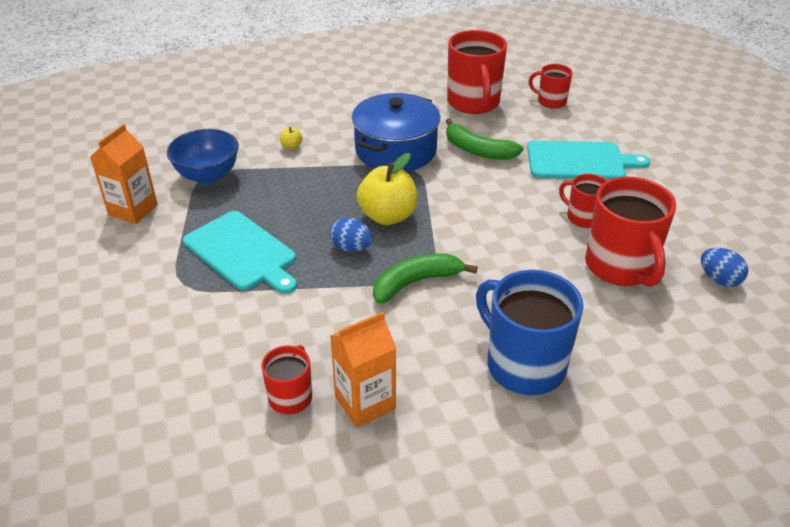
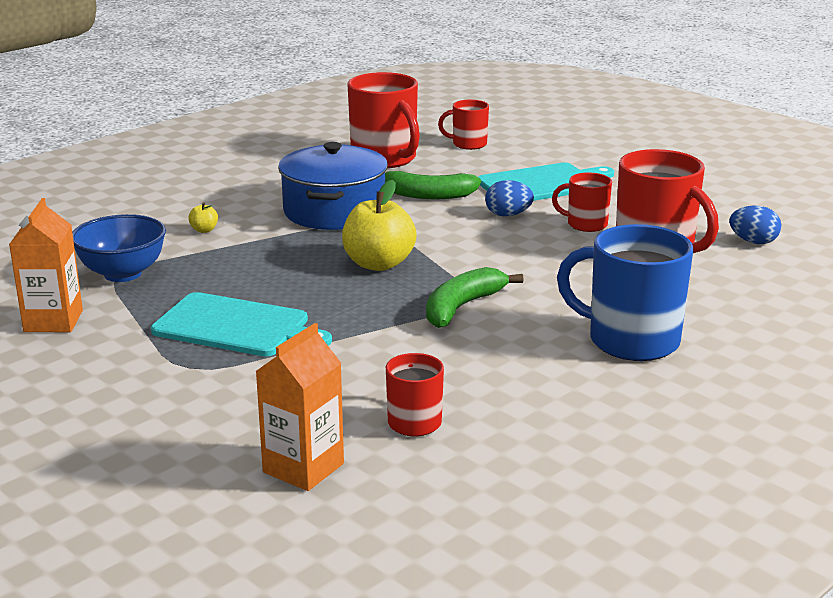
camera: 25 degrees left, 15 degrees down
(351, 248) = (363, 296): blue egg -> blue egg (508, 215)
(365, 403) = (499, 406): orange carton -> orange carton (303, 468)

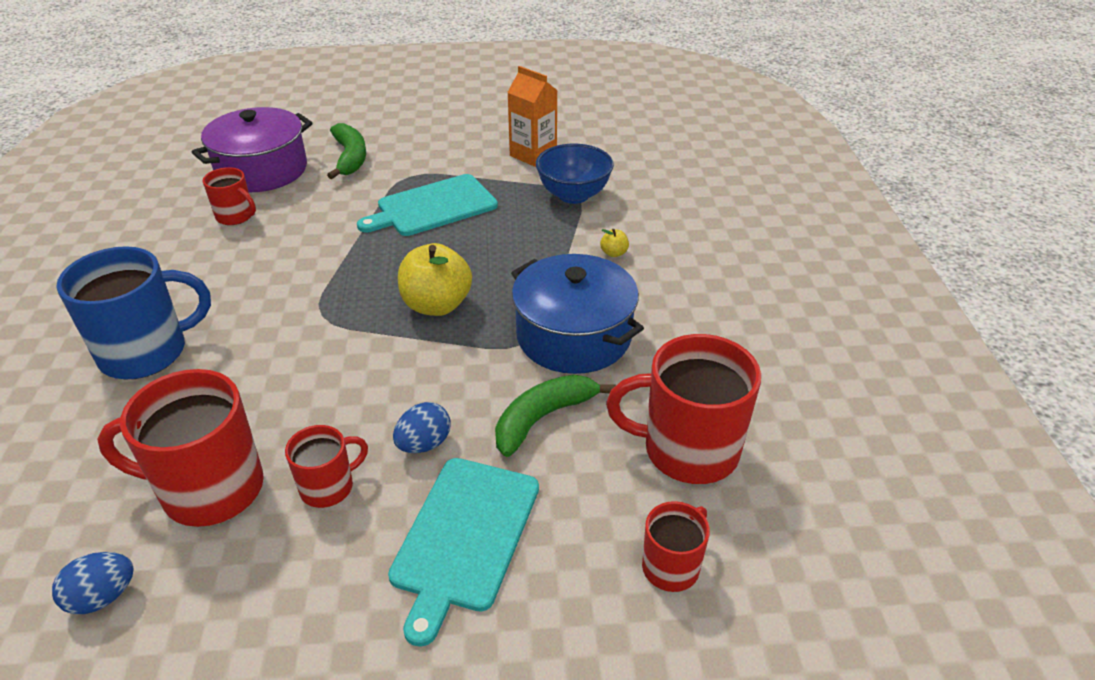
camera: 130 degrees right, 15 degrees up
(303, 468) = (262, 170): orange carton -> purple pot
(462, 307) = (314, 305): green banana -> green banana (350, 158)

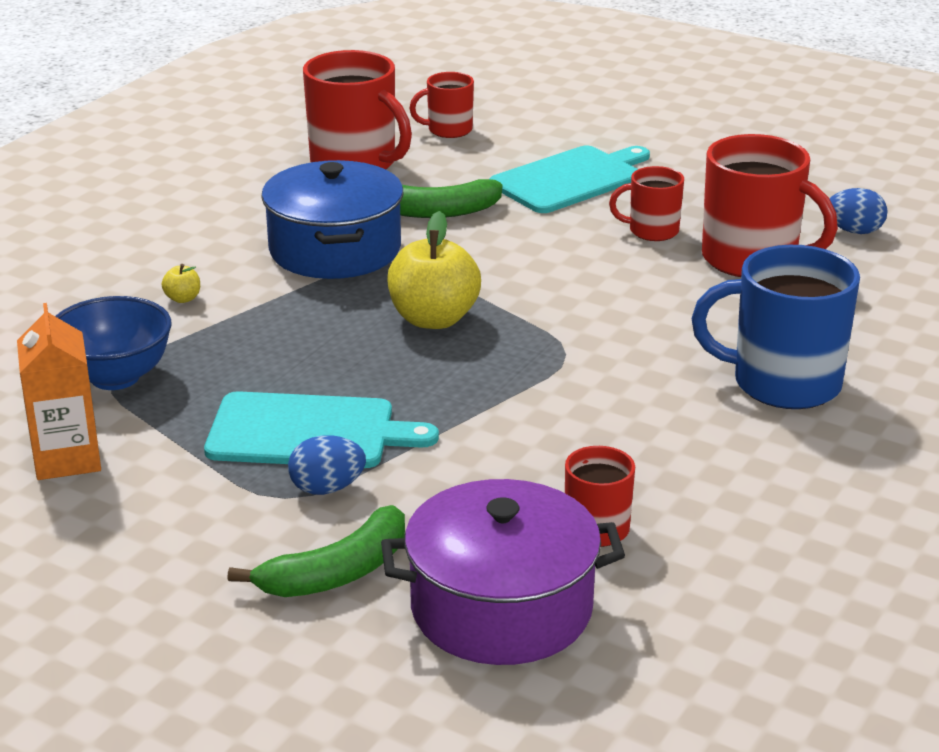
camera: 145 degrees left, 10 degrees down
(350, 158) = (337, 573): green banana -> green banana turned 150 degrees counterclockwise
(424, 444) = (553, 229): blue egg -> blue egg (327, 488)

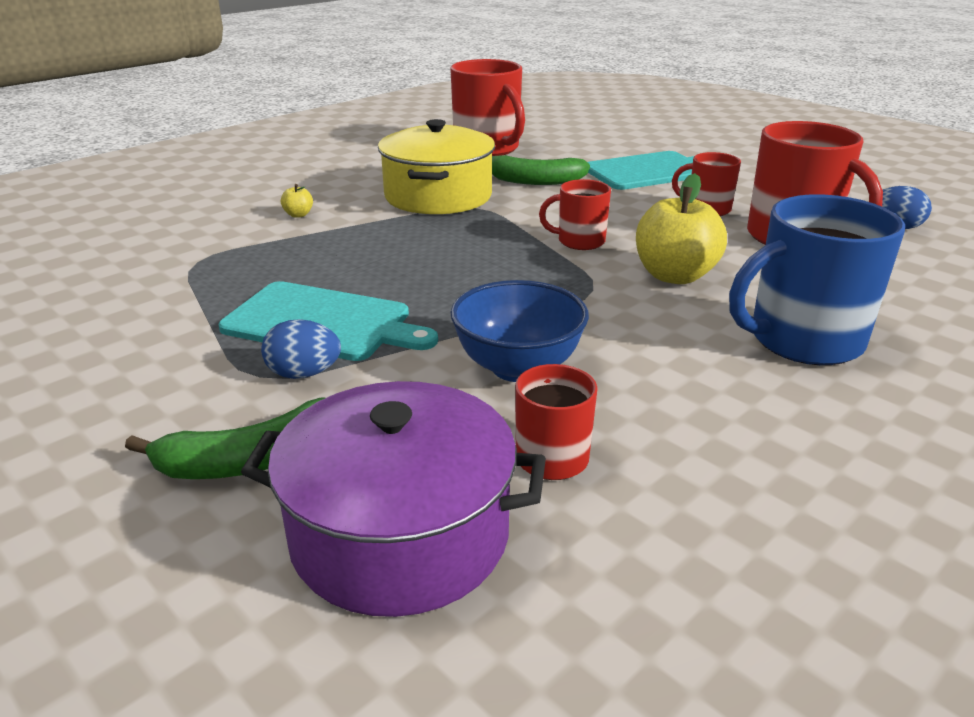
camera: 15 degrees right, 0 degrees up
(67, 459) = (105, 316): orange carton -> none
(115, 377) = (200, 261): blue bowl -> blue bowl (518, 367)
(335, 250) = (438, 196): blue pot -> yellow pot
(433, 319) = (488, 250): yellow apple -> yellow apple (674, 275)
(448, 130) = (569, 136): red mug -> red mug (579, 241)
(783, 383) = (803, 340): blue mug -> blue mug turned 45 degrees counterclockwise

